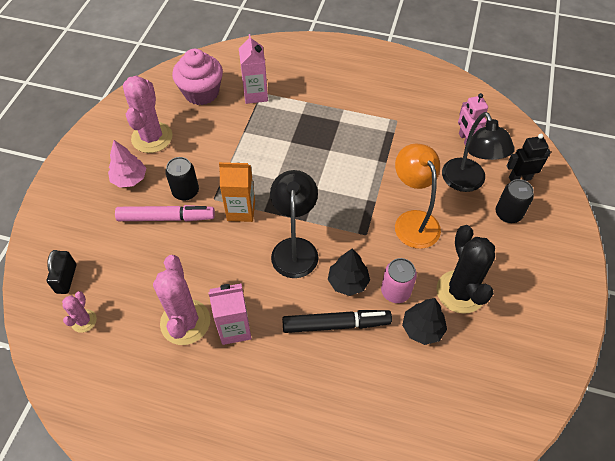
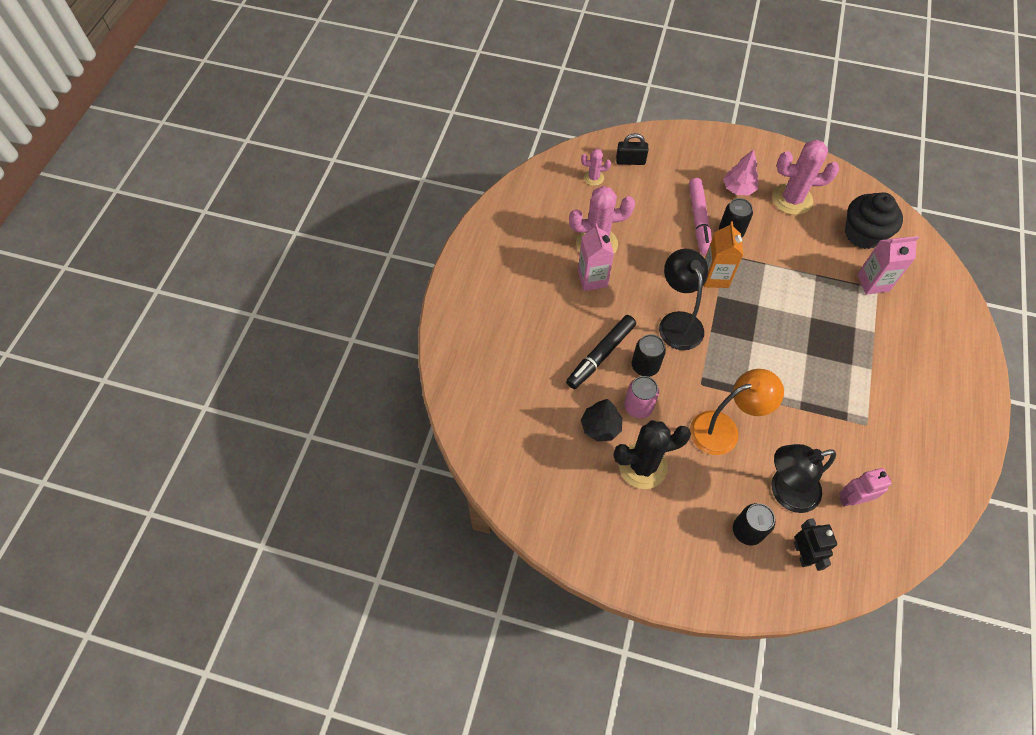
camera: 90 degrees right, 5 degrees up
(201, 93) = (863, 234): pink cupcake -> black cupcake
(295, 248) = (677, 322): black lamp -> black lamp turned 105 degrees counterclockwise
(336, 324) = (600, 355): black marker -> black marker turned 45 degrees clockwise
(348, 282) = (645, 366): black tree -> black can

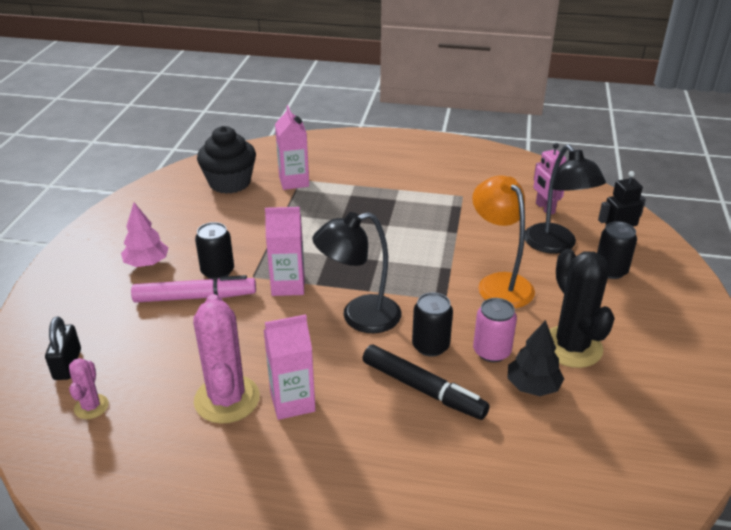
camera: 95 degrees left, 25 degrees down
(715, 277) = (288, 285): orange carton -> pink carton
(792, 199) = (173, 224): pink cactus -> none

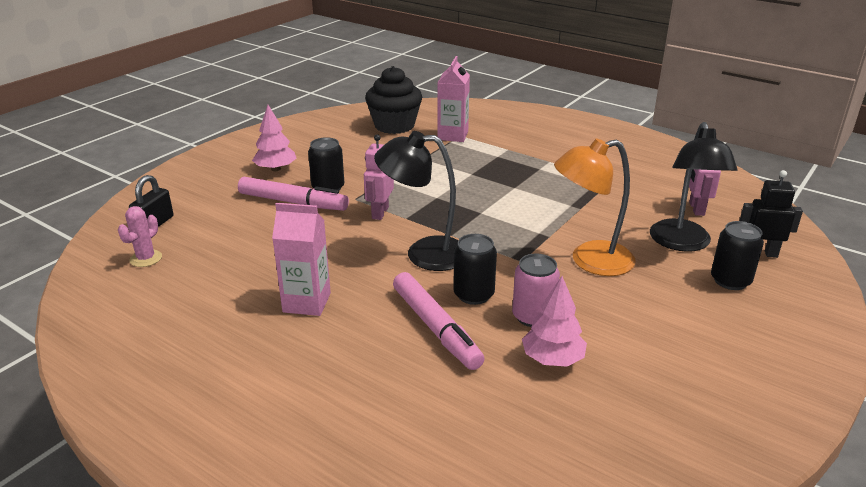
camera: 25 degrees right, 5 degrees down
(227, 399) = (254, 284): pink cactus -> none
(288, 285) = (380, 213): pink carton -> pink robot
(423, 389) = (435, 328): black marker -> pink marker
(499, 283) = (590, 261): orange lamp -> orange lamp turned 105 degrees counterclockwise
(532, 386) = (552, 359): black tree -> pink tree
(571, 347) = (626, 337): black cactus -> none

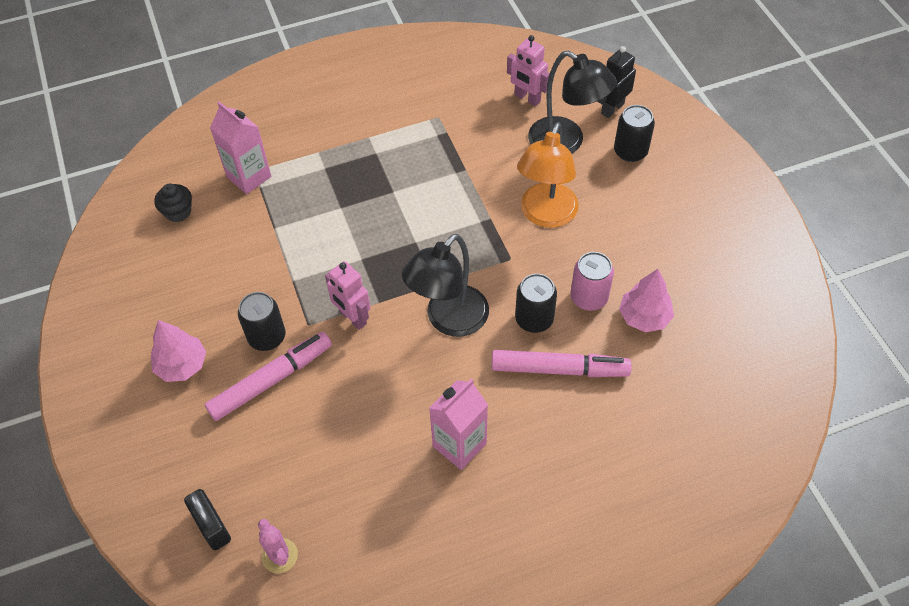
camera: 55 degrees left, 25 degrees up
(394, 125) = (178, 212): black cupcake -> black cupcake, size x0.51

